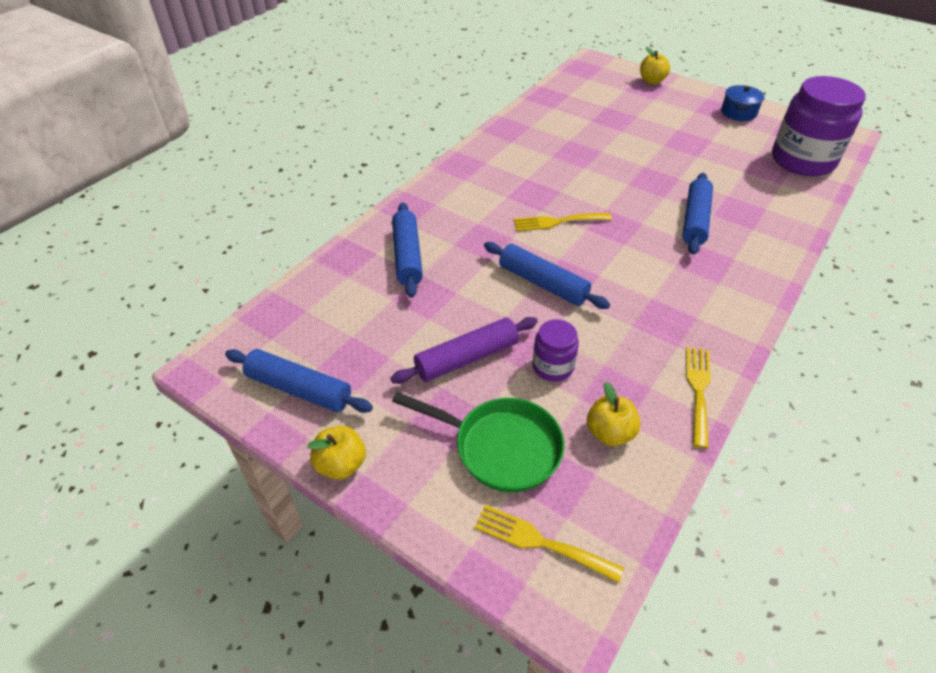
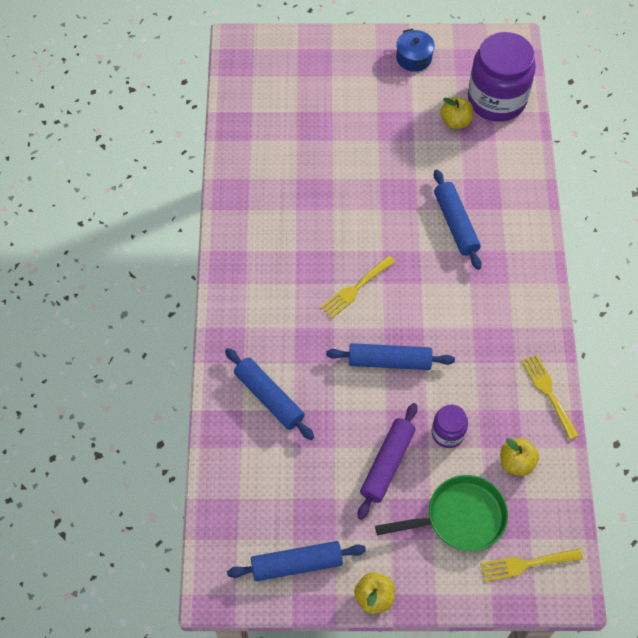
camera: 35 degrees left, 15 degrees up
(651, 81) = (312, 48): yellow apple -> yellow apple (455, 121)

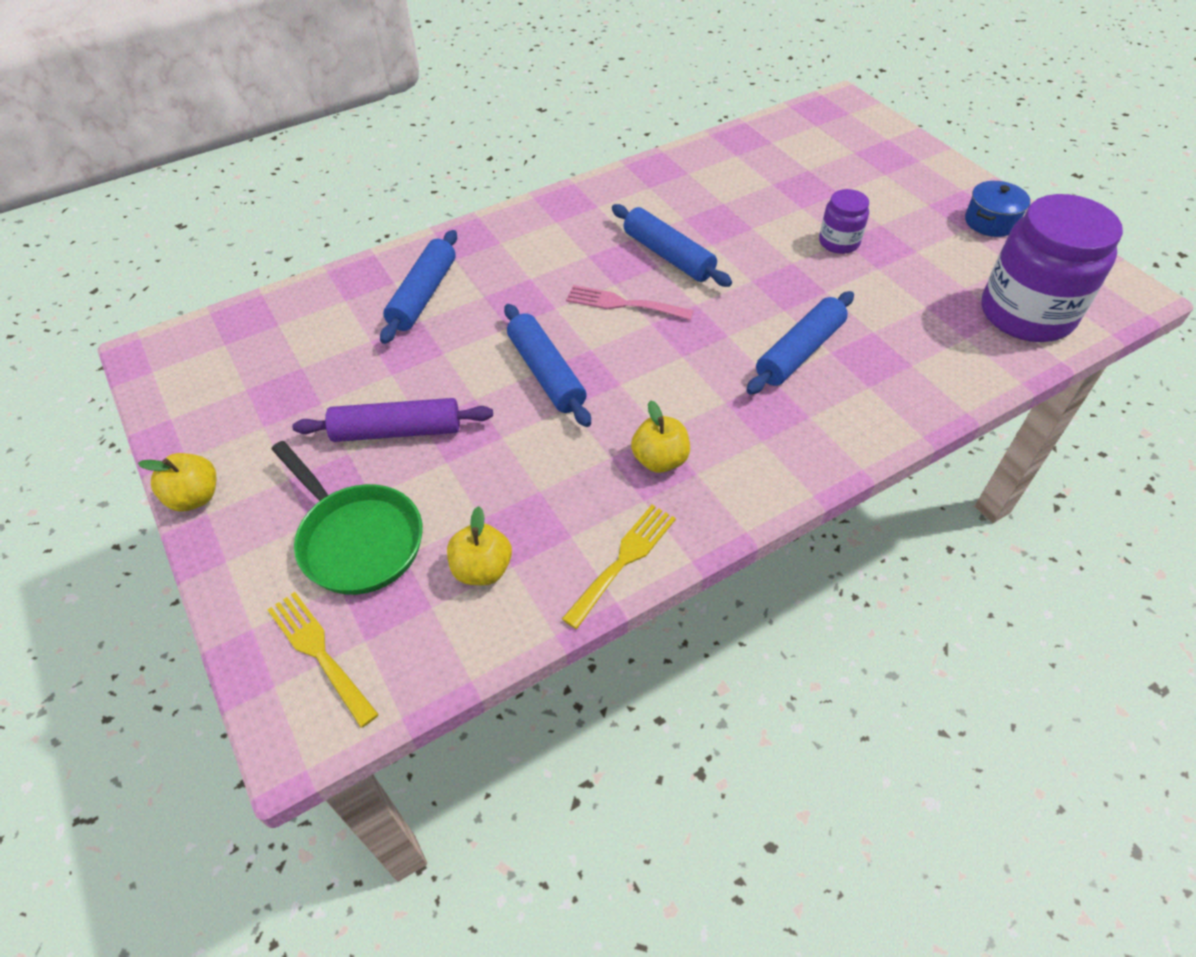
camera: 60 degrees right, 10 degrees down
(296, 564) = (212, 406): blue rolling pin -> blue rolling pin (668, 255)
(355, 288) = (623, 304): yellow fork -> pink fork
(448, 433) = (480, 472): purple jar -> purple jar (839, 242)
(455, 121) = (947, 291): yellow apple -> yellow apple (660, 460)

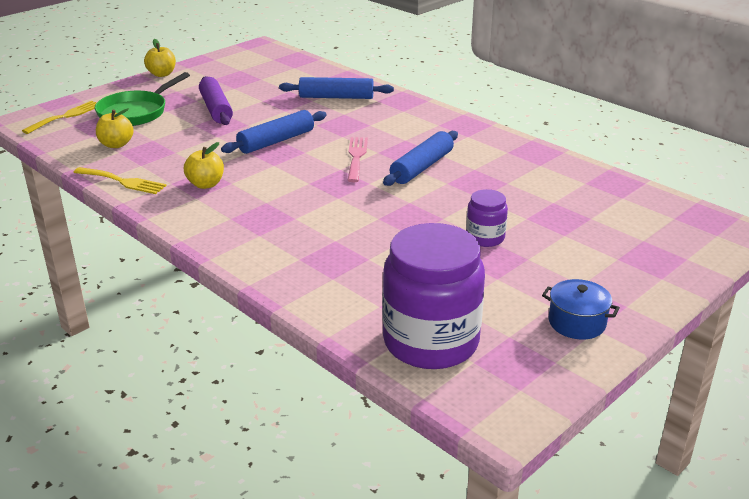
camera: 75 degrees right, 20 degrees down
(799, 352) = (329, 227): blue rolling pin -> none

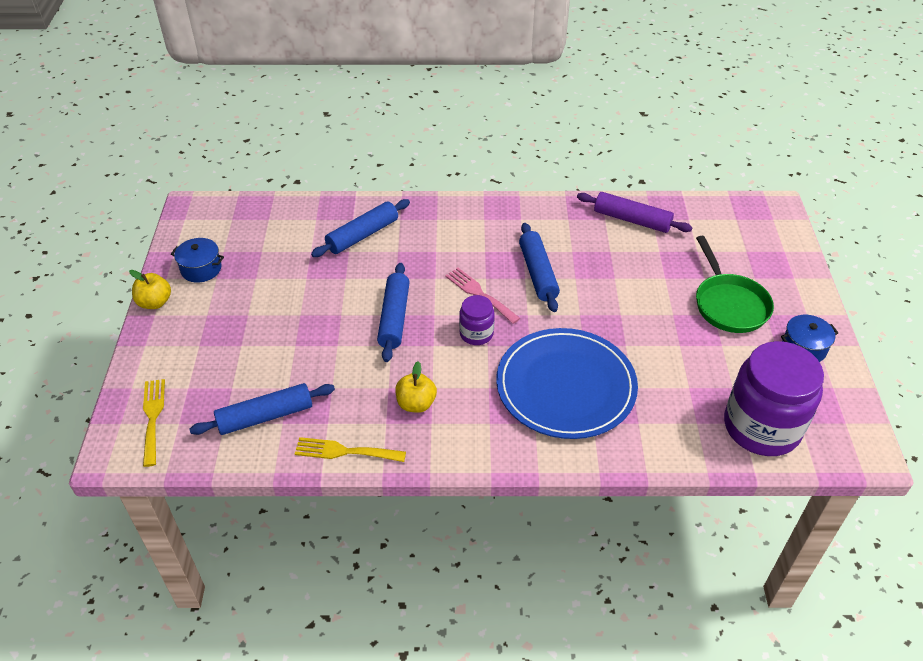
camera: 45 degrees left, 15 degrees up
(116, 144) = (265, 416): yellow apple -> blue rolling pin
(123, 181) = (345, 451): yellow fork -> yellow fork turned 150 degrees counterclockwise
(136, 112) = (215, 366): green pan -> green pan (729, 304)
(213, 72) = (201, 269): none -> blue pot
(216, 109) = (283, 314): purple rolling pin -> purple rolling pin (632, 220)
(319, 230) = (566, 386): none -> blue plate
(485, 238) = (668, 314): purple jar -> purple jar (476, 334)

